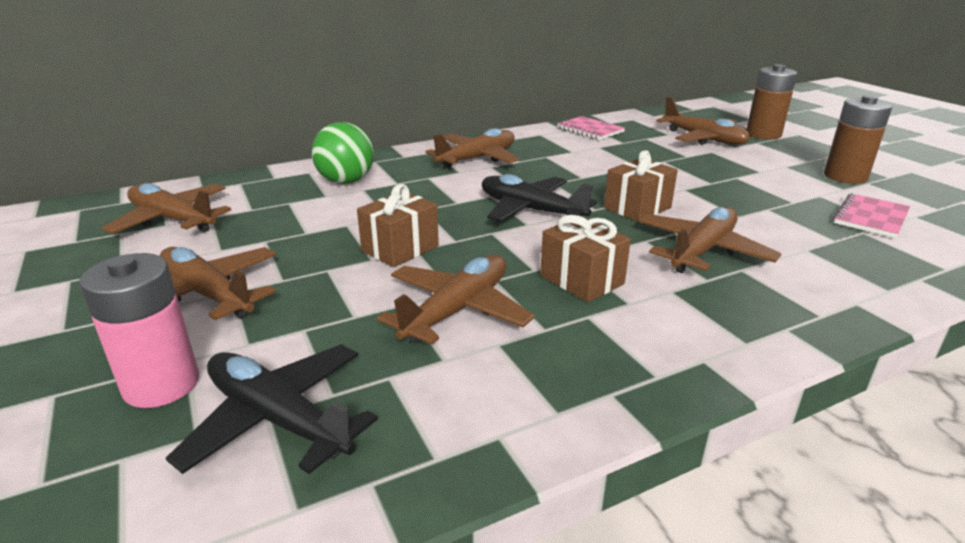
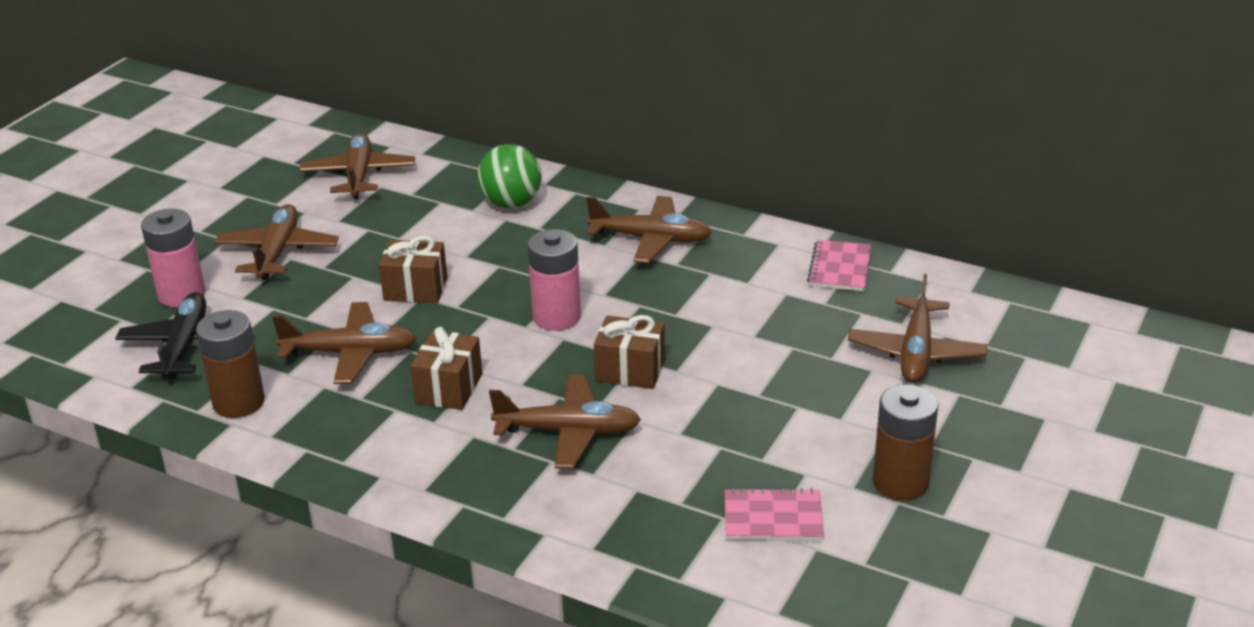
camera: 55 degrees right, 5 degrees up
(530, 210) = (556, 317): black plane -> pink battery
(763, 134) = (1003, 391): brown battery -> brown battery (238, 402)

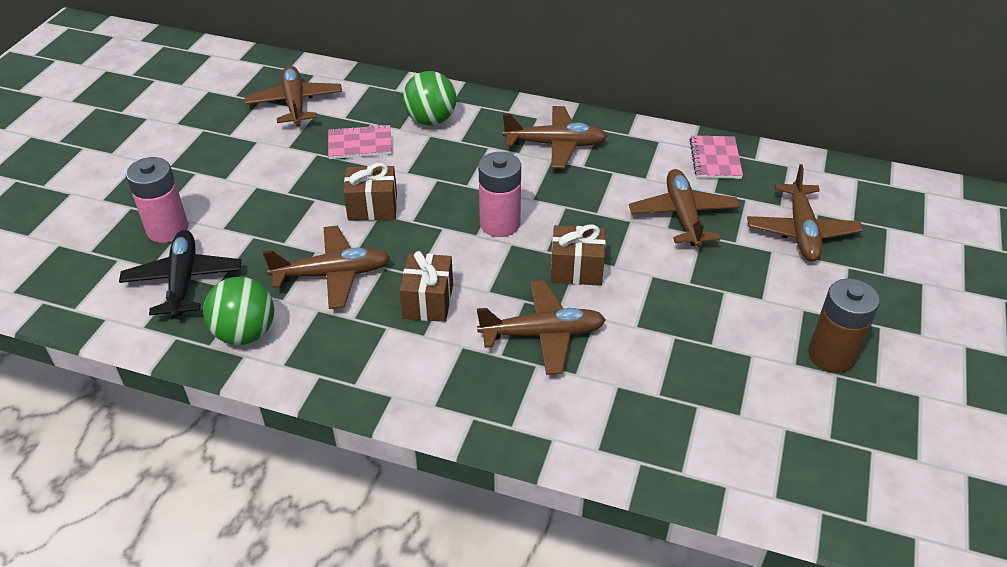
camera: 10 degrees left, 10 degrees up
(238, 402) = (245, 333): brown battery -> green ball
(278, 252) = (243, 181): brown plane -> brown plane (683, 215)
(773, 517) = (740, 401): pink notebook -> pink notebook (360, 144)

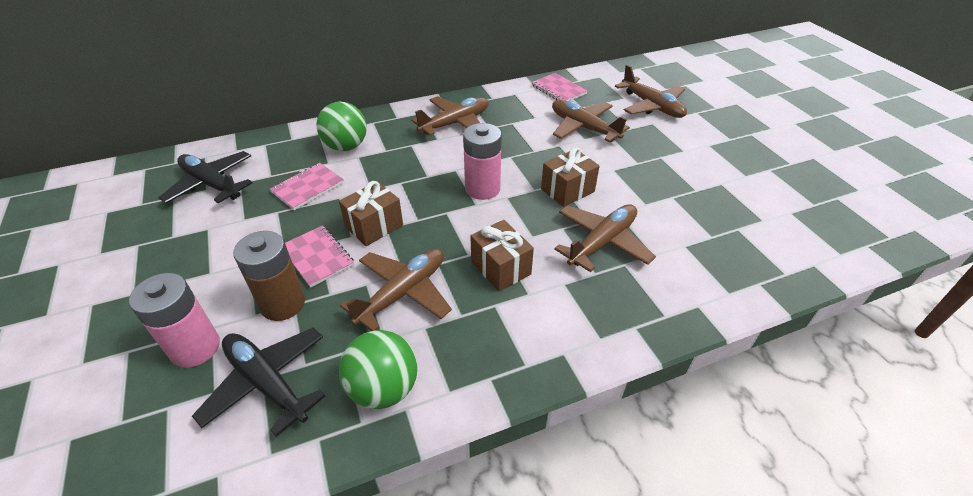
camera: 40 degrees left, 0 degrees up
(295, 103) = (211, 184): brown plane -> black plane
(305, 209) = (317, 257): none -> pink notebook
(831, 355) = (754, 161): brown battery -> brown battery (283, 304)

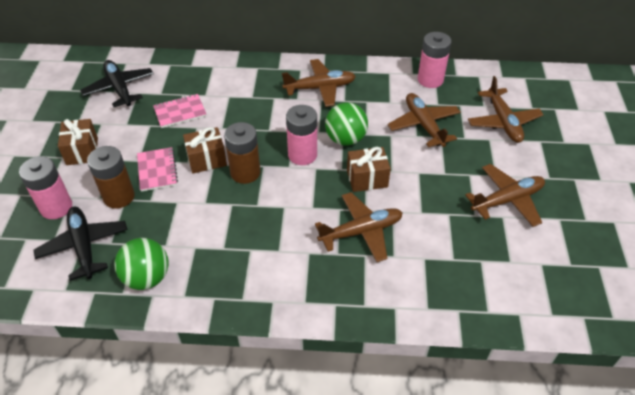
camera: 25 degrees right, 5 degrees up
(346, 147) = (225, 84): green ball -> green ball (345, 139)
(403, 293) = (196, 217): brown plane -> brown plane (507, 200)
(430, 225) = (245, 173): none -> brown battery
(500, 268) = (272, 224): brown gift -> brown gift (82, 151)
(558, 90) = (430, 80): pink notebook -> pink battery

